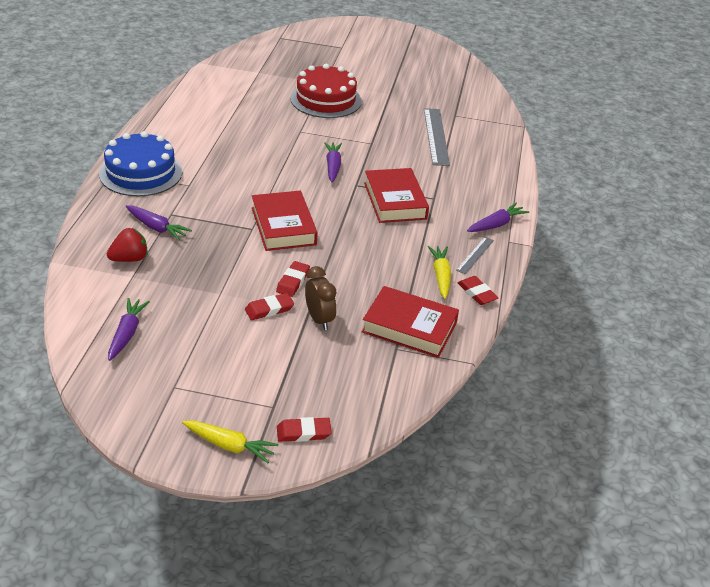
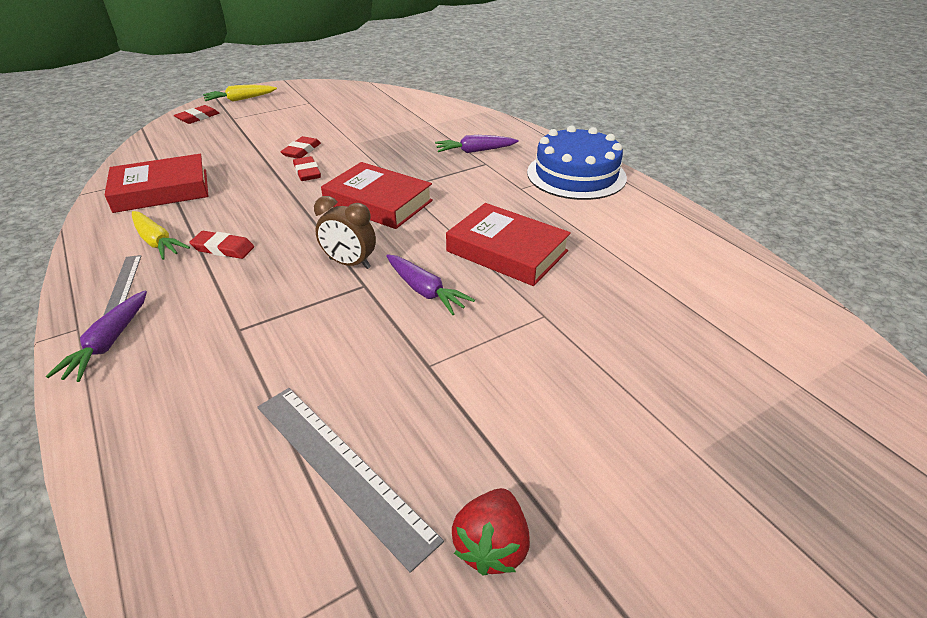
camera: 140 degrees right, 0 degrees up
(127, 334) = (377, 106): purple carrot -> none
(129, 259) = (452, 130): red strawberry -> red strawberry (491, 546)
(319, 319) = (252, 162): brown clock -> brown clock (349, 263)
(326, 100) = (620, 407): red cake -> none
(395, 201) = (290, 293): red book -> red book (507, 251)
(477, 293) = (100, 246): red eraser -> red eraser (223, 248)

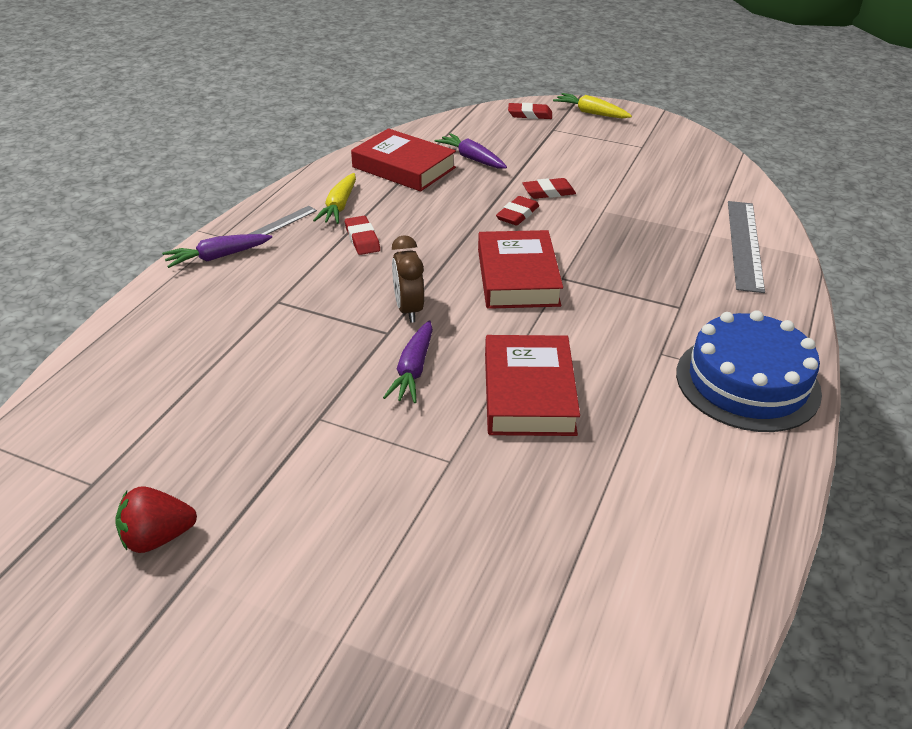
camera: 55 degrees right, 0 degrees up
(341, 468) = (180, 425): grey ruler -> grey ruler (744, 244)
(475, 151) = (696, 288): purple carrot -> purple carrot (472, 159)

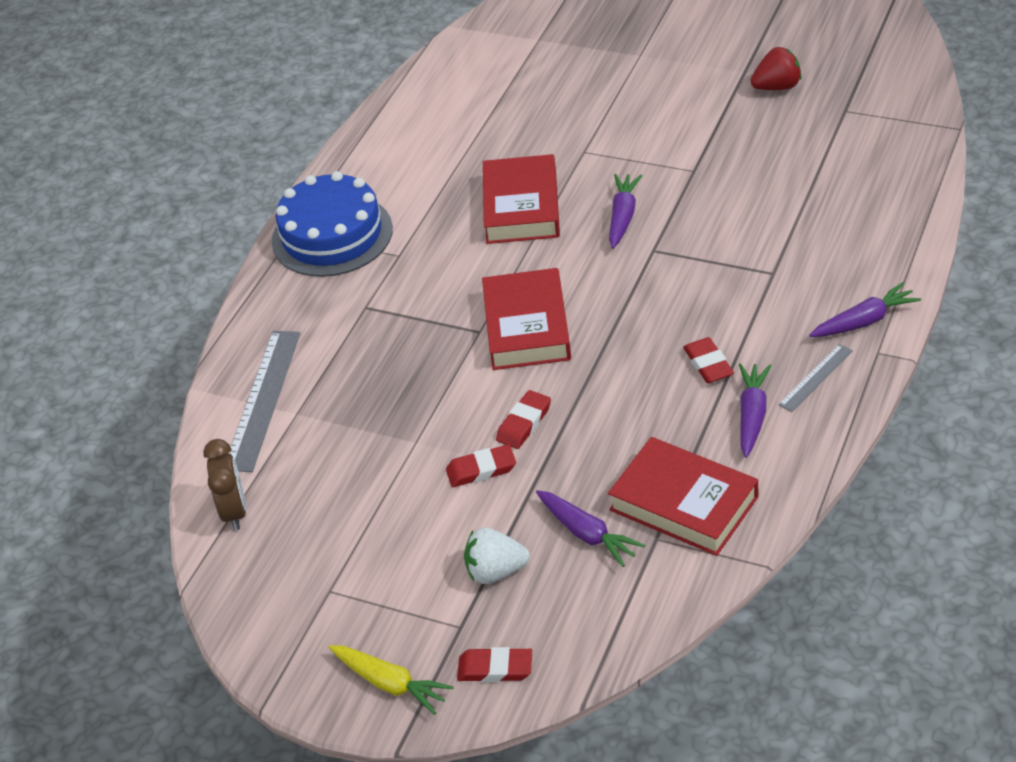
camera: 175 degrees left, 5 degrees up
(339, 206) = (752, 416): yellow carrot -> purple carrot
(408, 309) = (637, 276): brown clock -> brown clock (234, 511)
(533, 147) = (495, 571): none -> white strawberry

